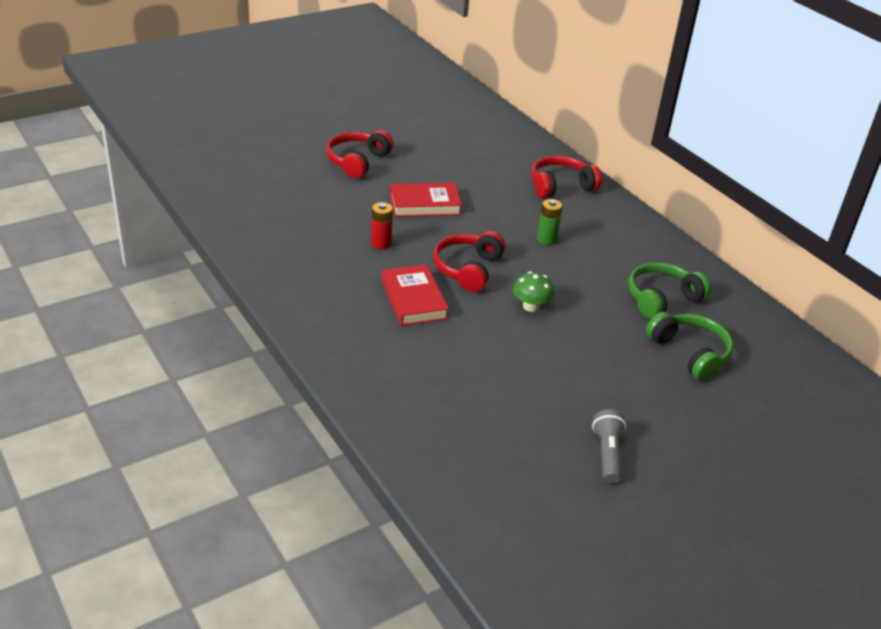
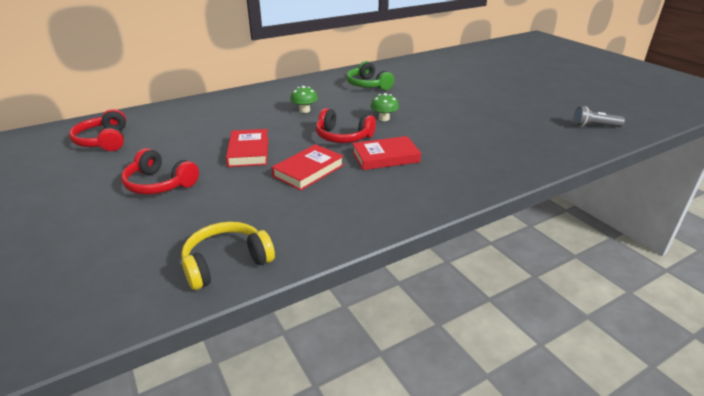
camera: 85 degrees left, 5 degrees down
(231, 205) = (226, 263): none -> yellow headphones
(381, 244) = (308, 171): red battery -> red book
(546, 239) = (304, 110): green battery -> green mushroom
(560, 186) = (234, 103): red headphones -> red headphones (104, 141)
(607, 454) = (511, 106): grey flashlight -> grey flashlight (594, 126)
(690, 353) = (416, 83): green headphones -> none

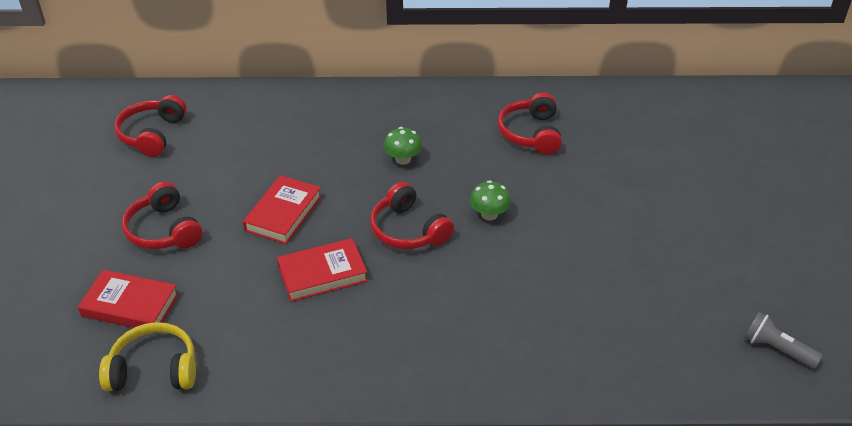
camera: 30 degrees right, 10 degrees up
(368, 85) = (531, 133): green headphones -> red headphones
(385, 157) = (427, 288): red book -> red book (130, 305)

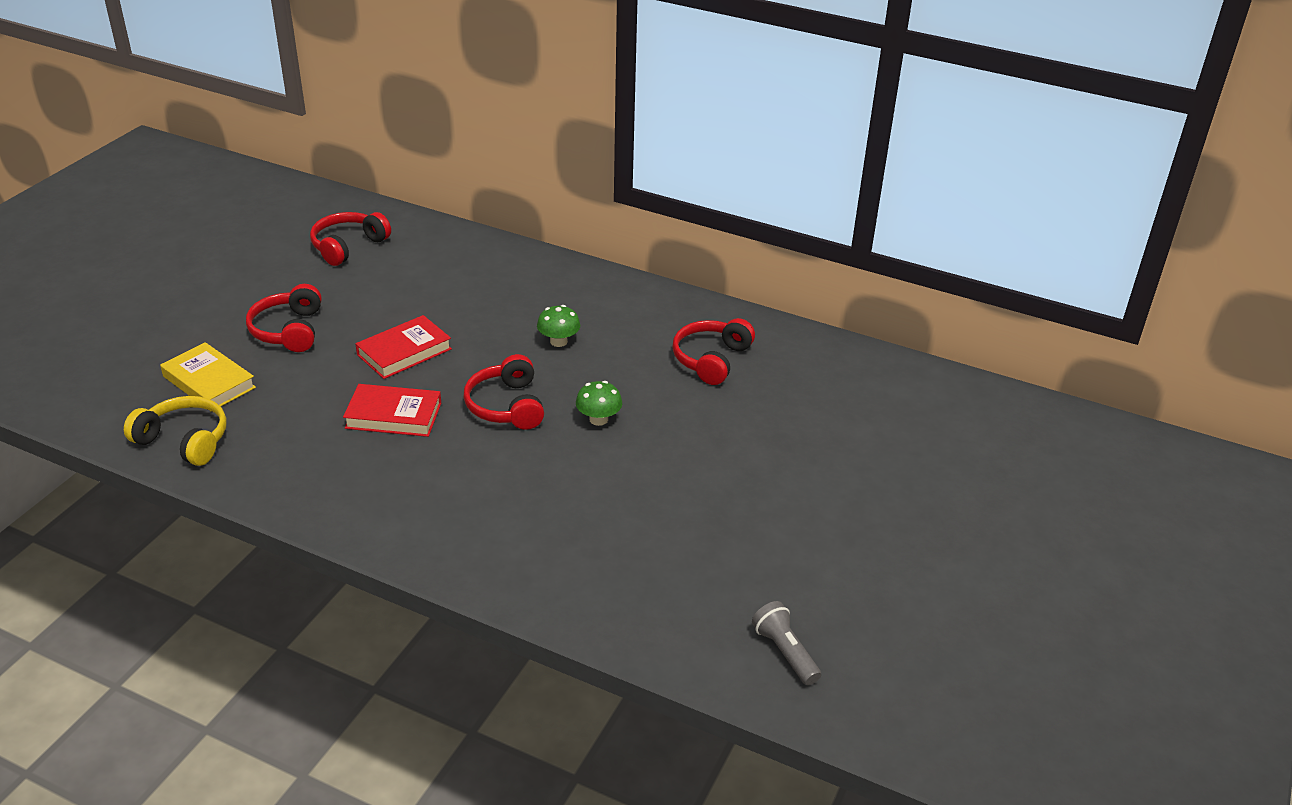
camera: 25 degrees right, 5 degrees down
(130, 305) = (209, 382): red book -> yellow book

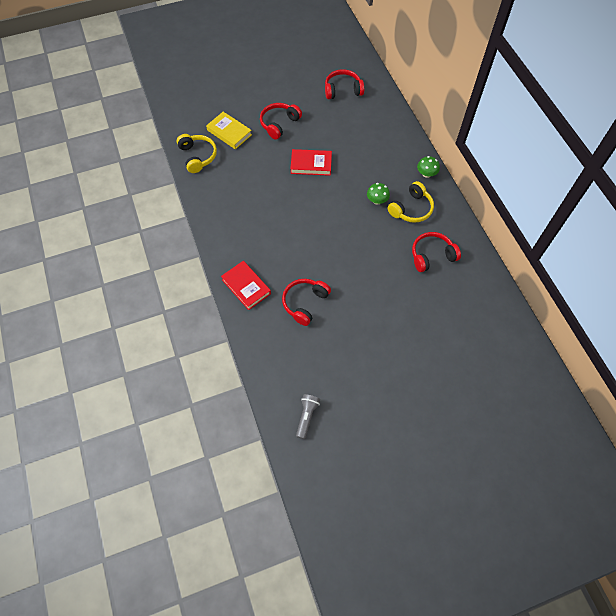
camera: 45 degrees right, 25 degrees up
(209, 382) = (229, 132): yellow book -> yellow book turned 45 degrees counterclockwise
(393, 415) = (277, 195): red book -> red book (246, 287)
(506, 406) = (323, 220): red headphones -> red headphones (305, 303)
(598, 419) = (351, 253): green mushroom -> green mushroom (426, 174)
(619, 325) = (411, 209): none -> yellow headphones

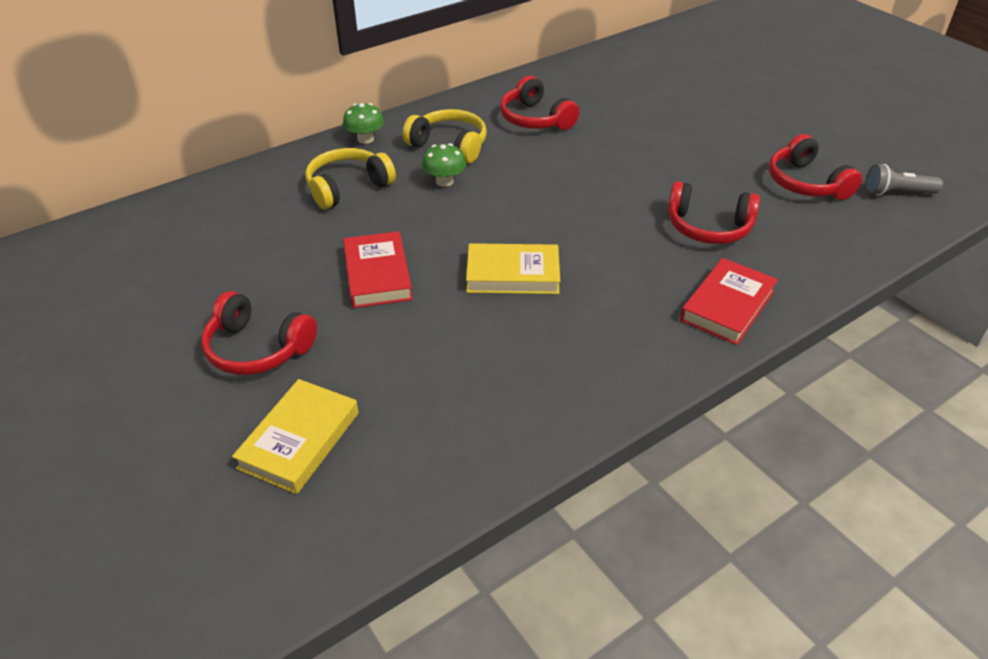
camera: 105 degrees left, 20 degrees down
(198, 156) = (401, 488): yellow headphones -> yellow headphones (347, 187)
(295, 212) = (513, 274): none -> yellow book
(342, 90) = (138, 265): red headphones -> red headphones (806, 183)

